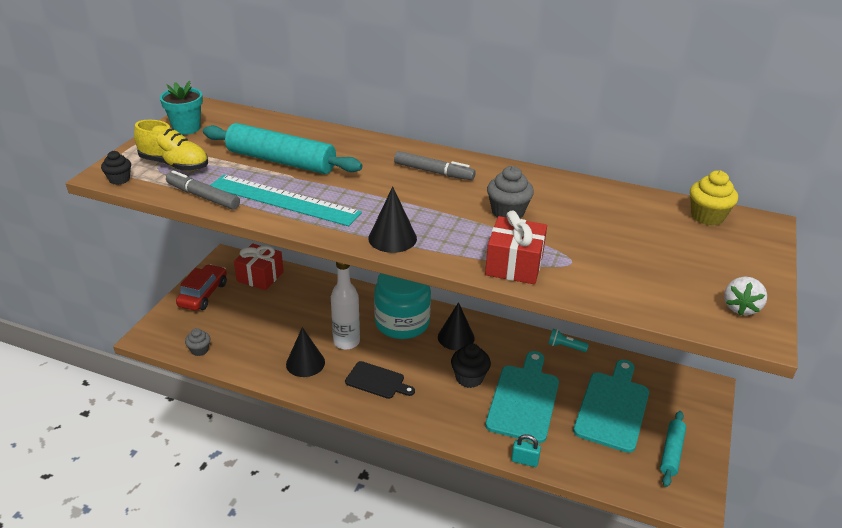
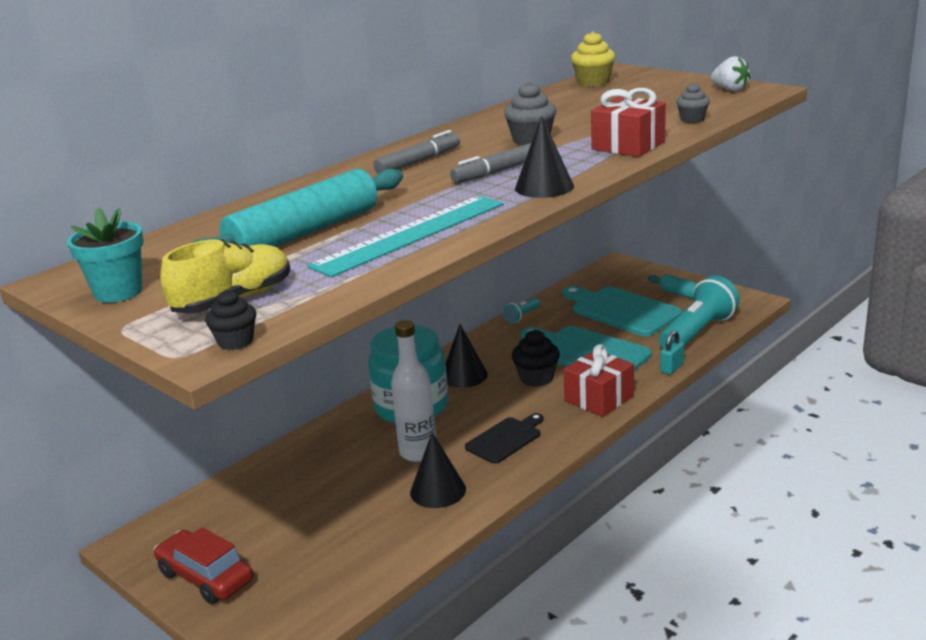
camera: 65 degrees left, 10 degrees down
(199, 350) = (343, 589): grey cupcake -> grey cupcake (692, 119)
(203, 196) = (354, 281): grey marker -> grey marker (499, 171)
(260, 276) = (212, 513): red gift -> red gift (599, 398)
(600, 469) = (697, 332): none -> turquoise flashlight

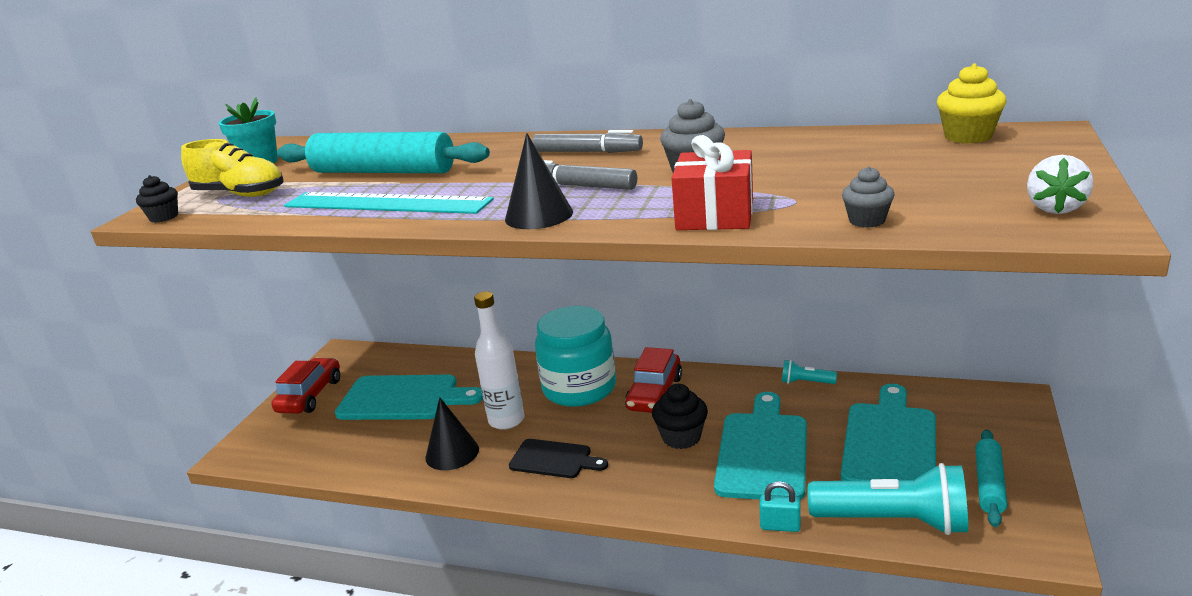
camera: 65 degrees right, 0 degrees up
(301, 508) = (403, 398): none -> turquoise cutting board
(464, 375) = (655, 394): black cone -> red car
(599, 398) = (669, 492): red gift -> none

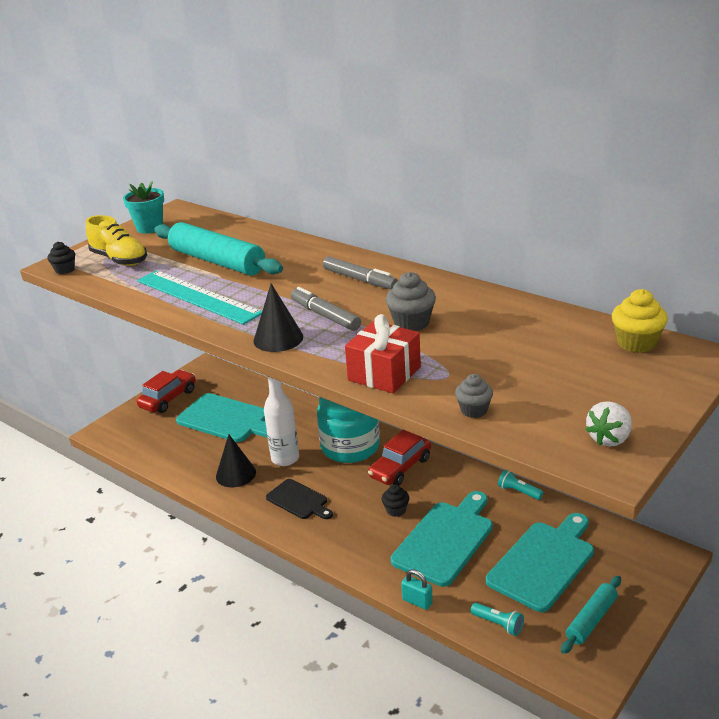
camera: 20 degrees right, 5 degrees up
(681, 437) = (396, 510): black cupcake -> black cupcake, size x0.64
(893, 521) = (498, 624): turquoise flashlight -> turquoise flashlight, size x0.45

